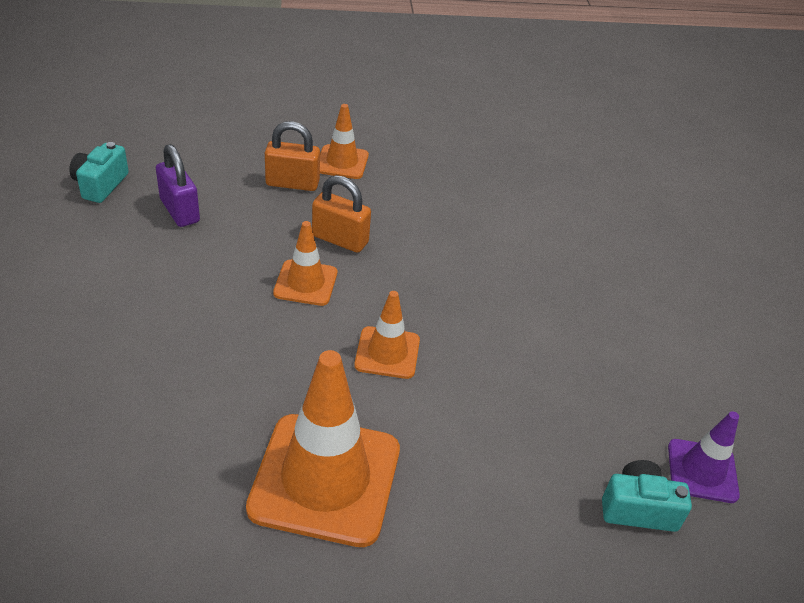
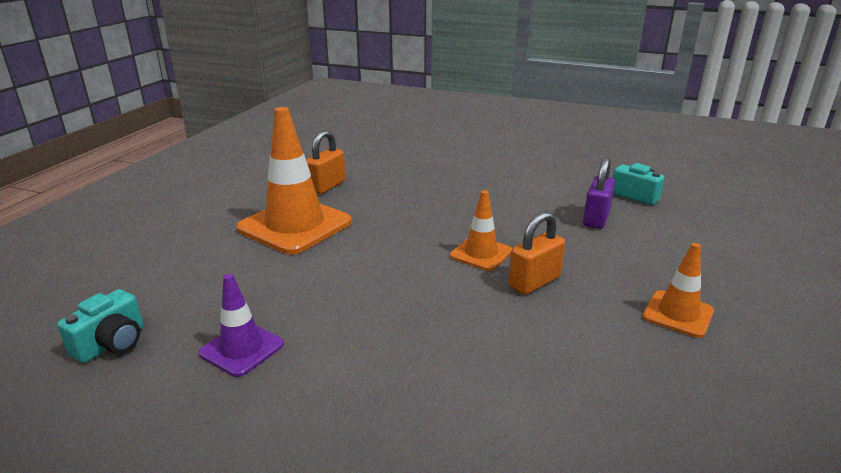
camera: 120 degrees right, 15 degrees down
(180, 211) = (596, 218): purple padlock -> purple padlock turned 60 degrees counterclockwise
(292, 183) = (634, 275): orange padlock -> orange padlock (327, 186)
(387, 353) = (377, 271): orange traffic cone -> none
(702, 471) = (80, 405): purple traffic cone -> purple traffic cone (242, 349)

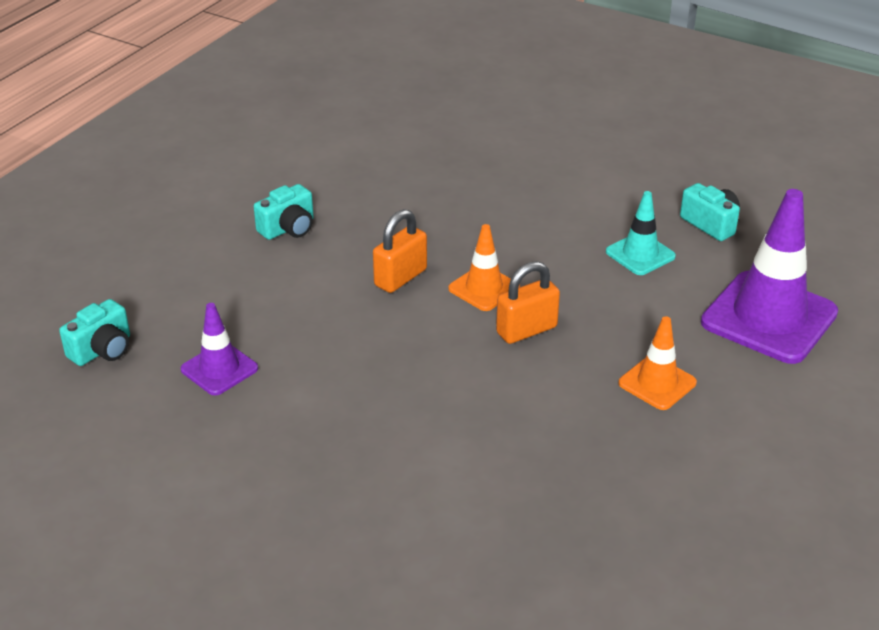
camera: 10 degrees right, 10 degrees up
(295, 225) = (288, 228): orange traffic cone -> turquoise camera
(327, 186) = (335, 172): orange padlock -> orange padlock (400, 277)
(596, 218) = (640, 254): purple padlock -> turquoise traffic cone
(730, 252) = (769, 317): none -> purple traffic cone

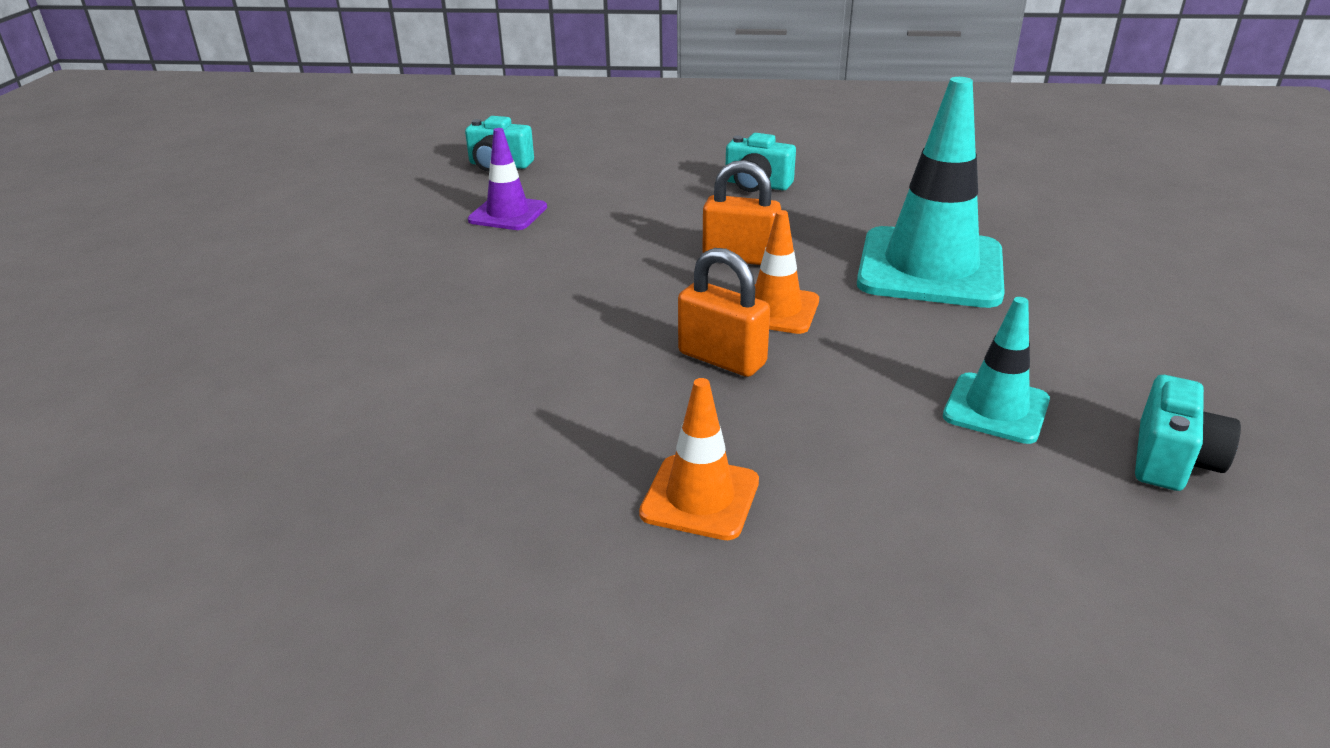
camera: 65 degrees right, 5 degrees down
(479, 209) = (930, 268): none -> turquoise traffic cone
(769, 317) = (992, 590): purple traffic cone -> none

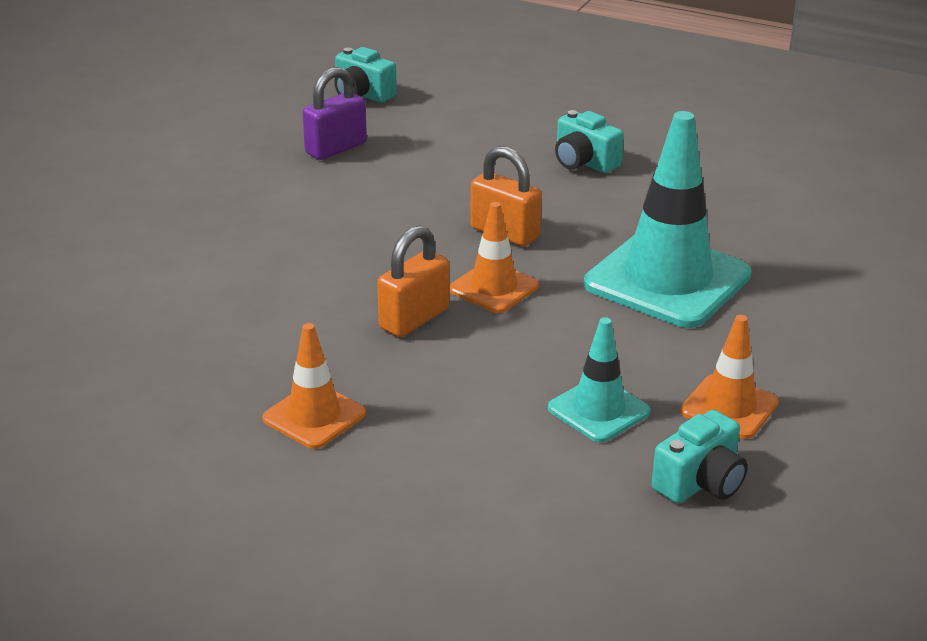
camera: 20 degrees right, 0 degrees up
(508, 214) = (336, 148): purple traffic cone -> purple padlock
(722, 359) = (414, 319): orange padlock -> orange padlock turned 75 degrees clockwise
(1111, 373) = (729, 407): none -> orange traffic cone

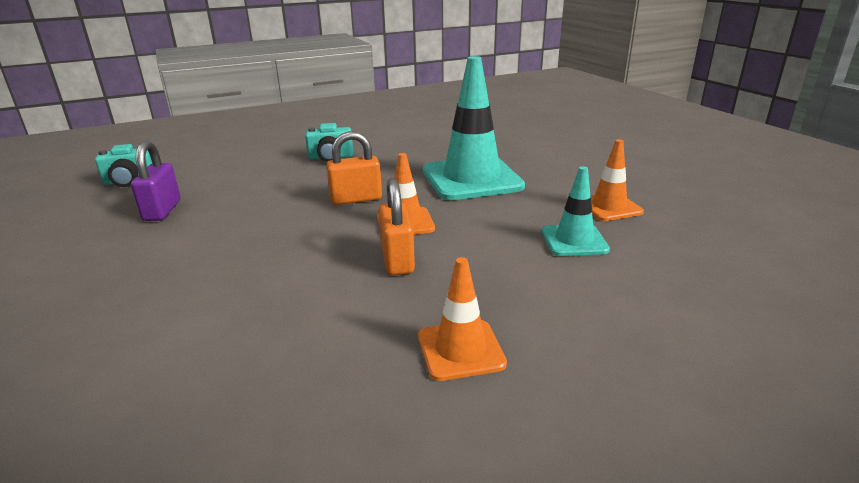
camera: 50 degrees left, 5 degrees down
(700, 482) = (675, 240): turquoise camera -> none

